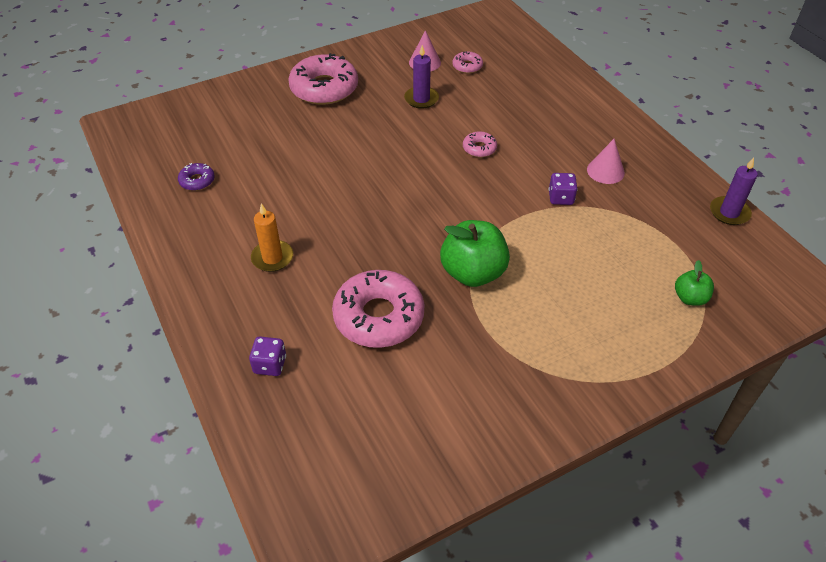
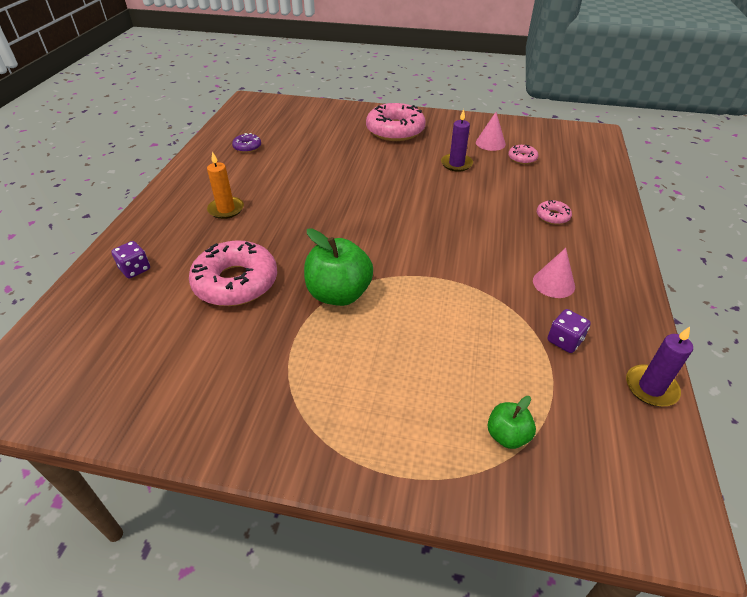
camera: 40 degrees right, 5 degrees down
(479, 148) = (459, 214): pink donut -> pink donut (552, 216)
(561, 198) = (483, 282): purple dice -> purple dice (564, 341)

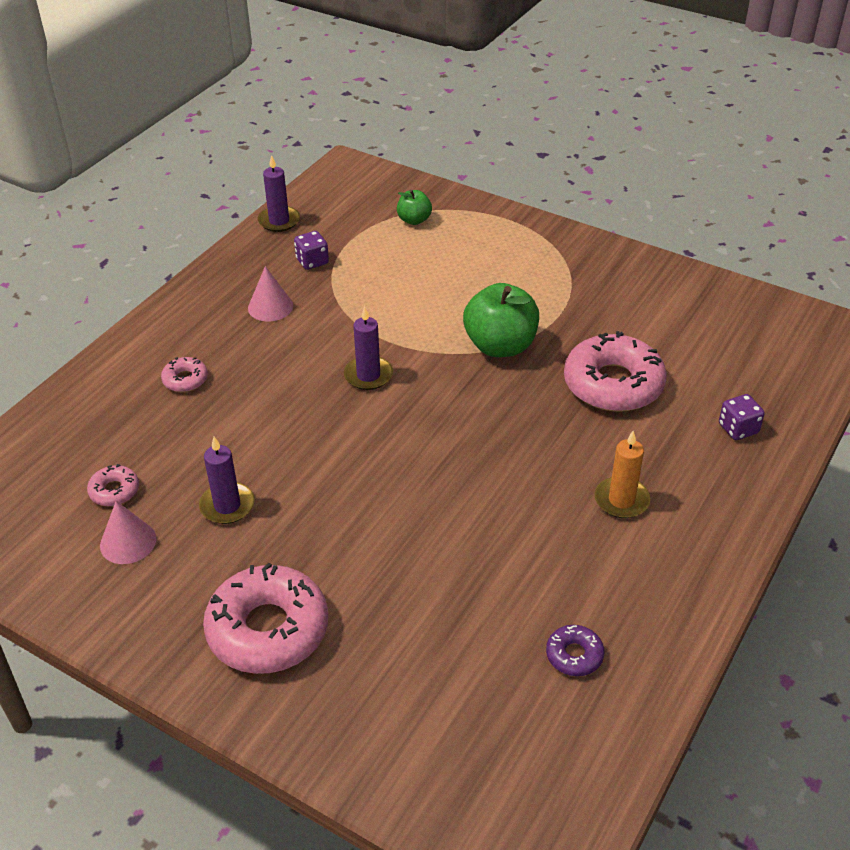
camera: 160 degrees left, 0 degrees up
(430, 247) = (368, 375): none -> purple candle

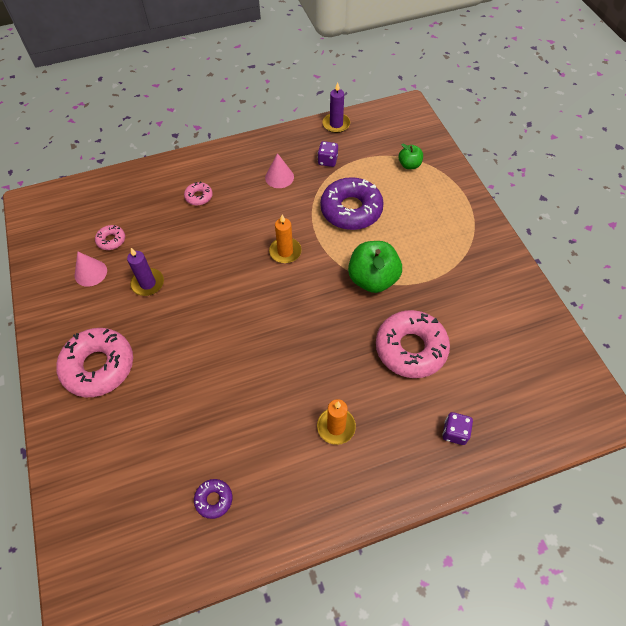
camera: 40 degrees right, 15 degrees up
(368, 375) = (285, 252): purple candle -> orange candle
(398, 295) = (351, 210): none -> purple donut

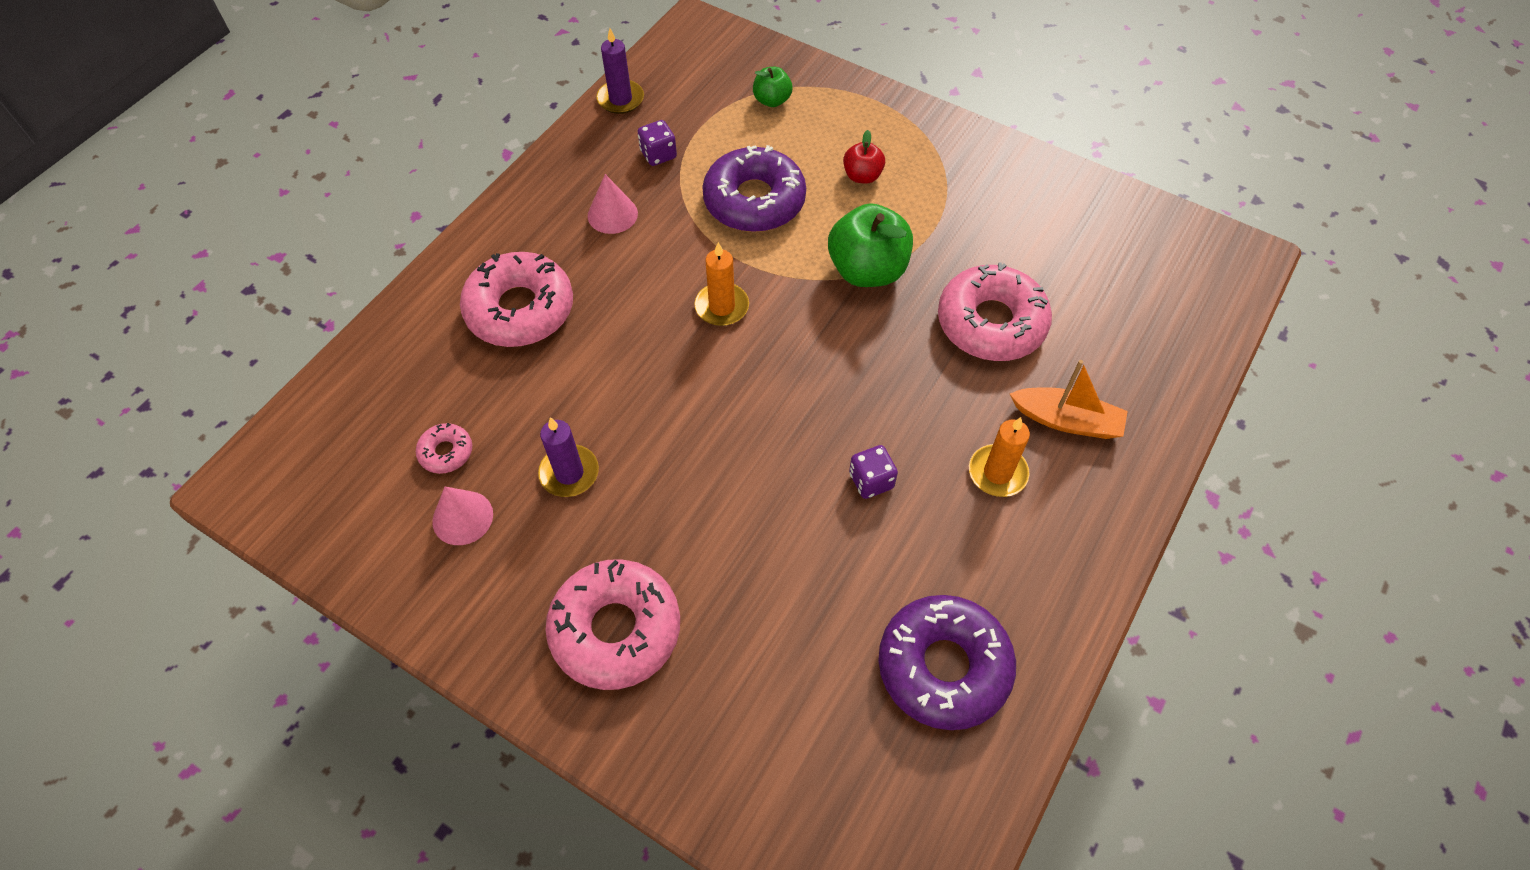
camera: 40 degrees left, 0 degrees up
(199, 197) = (520, 309): pink donut -> pink donut, size x2.18
(214, 499) = (943, 667): purple donut -> purple donut, size x2.18
(400, 428) = (1067, 420): none -> orange boat
(418, 230) = (862, 176): none -> red apple
(454, 432) = (1127, 383): purple dice -> purple dice (871, 481)

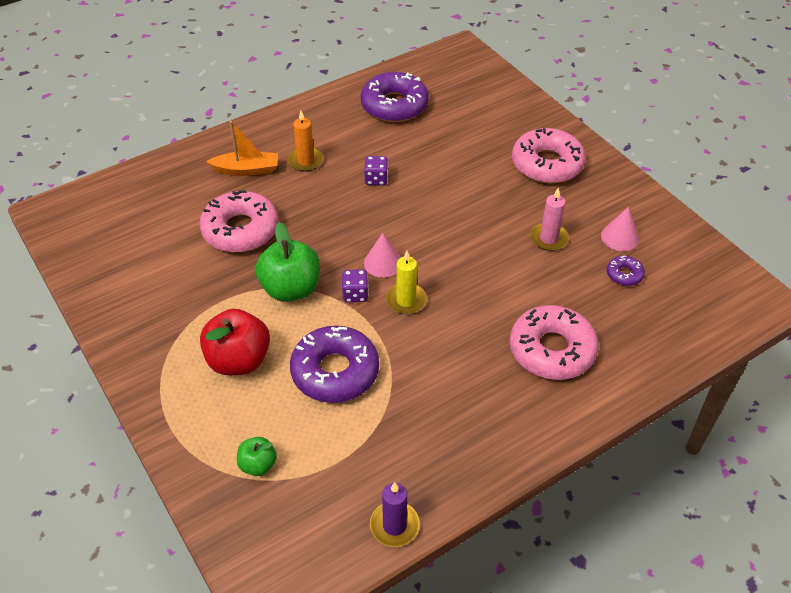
camera: 155 degrees left, 10 degrees down
(446, 452) = (624, 274): pink donut -> purple donut
(569, 473) = (548, 238): purple candle -> pink candle
(612, 214) = (453, 402): pink cone -> pink cone (383, 263)
(658, 154) = (389, 446): purple dice -> purple dice (355, 294)
(722, 307) = (406, 300): orange candle -> yellow candle
(862, 176) = (239, 360): red apple -> red apple, size x1.88
(1067, 420) = (246, 170): orange boat -> orange boat turned 135 degrees clockwise

